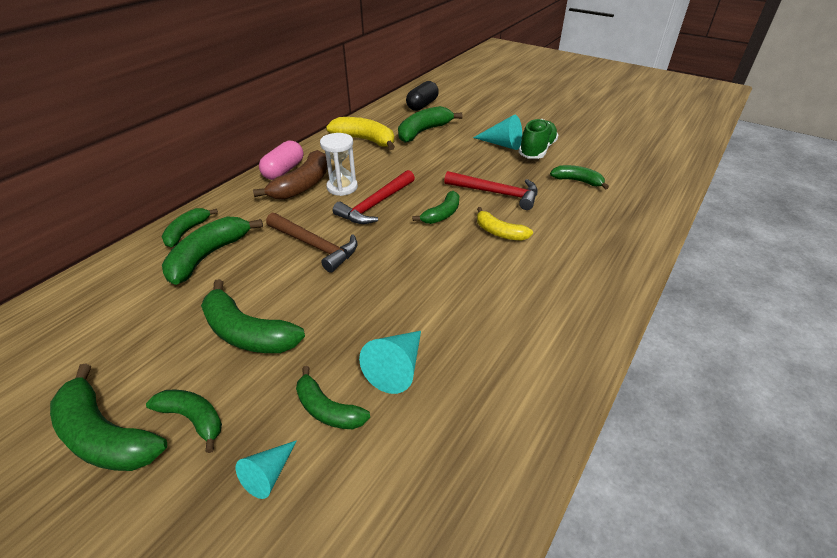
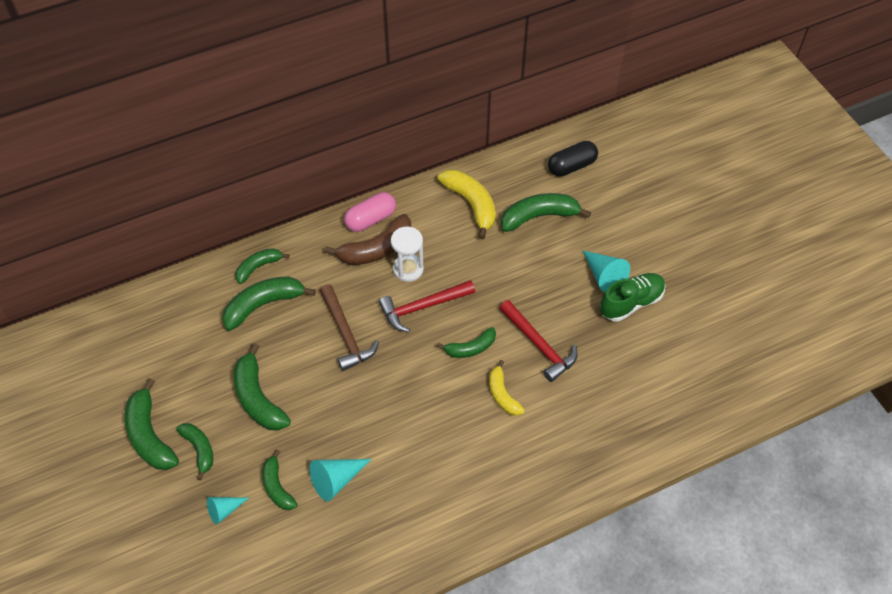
camera: 30 degrees right, 15 degrees up
(577, 181) = (630, 367): green banana -> none

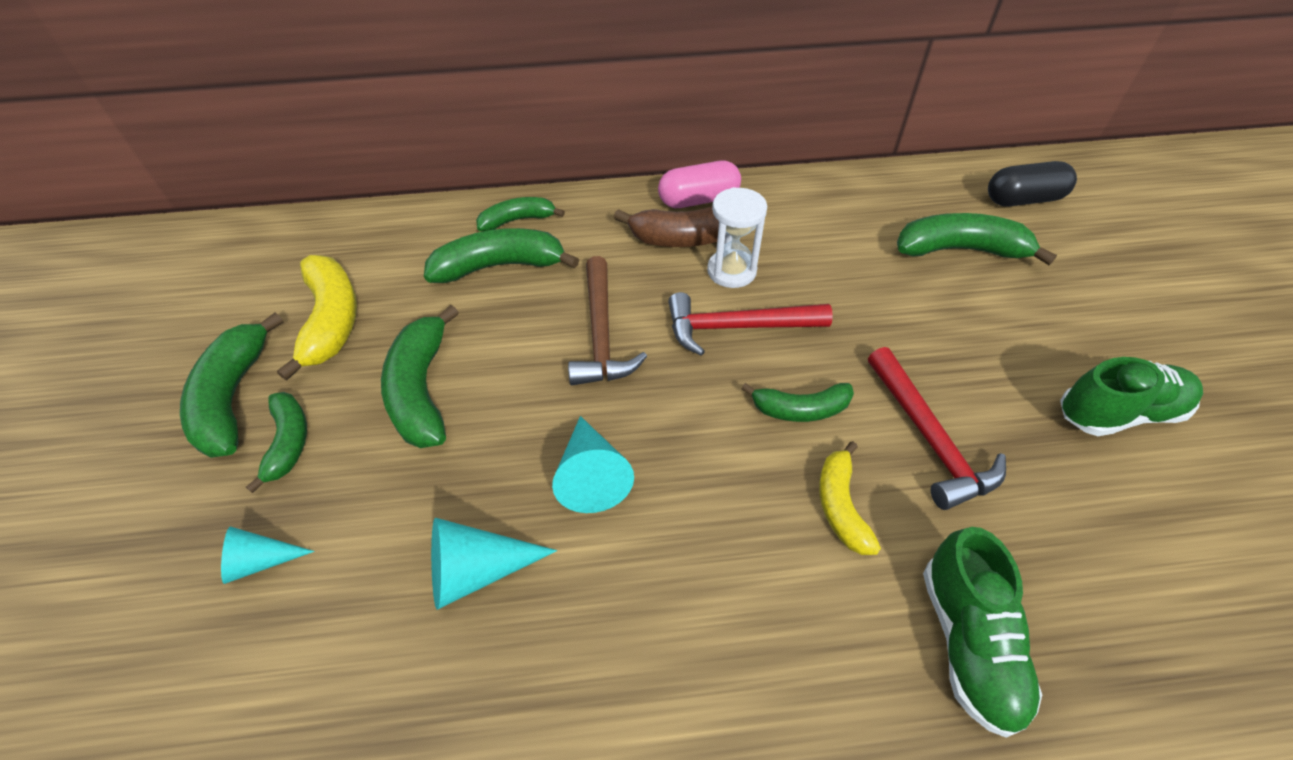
camera: 20 degrees right, 5 degrees down
(277, 487) = (371, 547): green banana -> none
(471, 204) = (854, 213): yellow banana -> yellow banana (331, 320)
(570, 440) = (968, 642): none -> green shoe
(604, 276) = (1066, 357): turquoise cone -> turquoise cone (591, 476)

